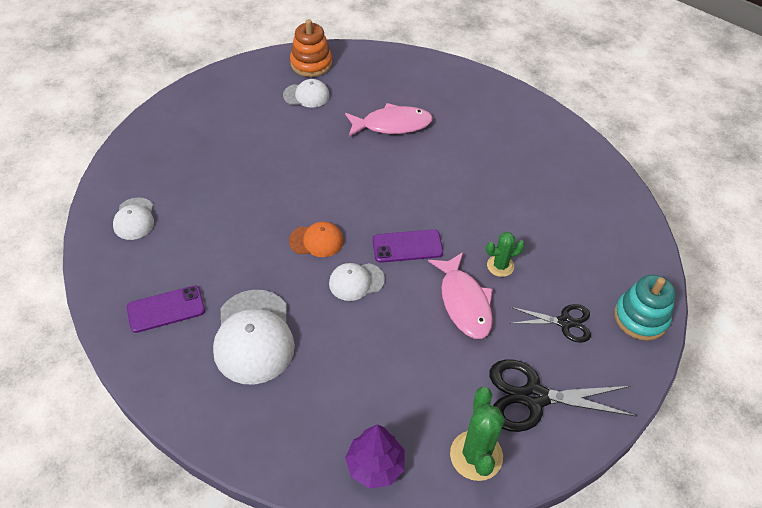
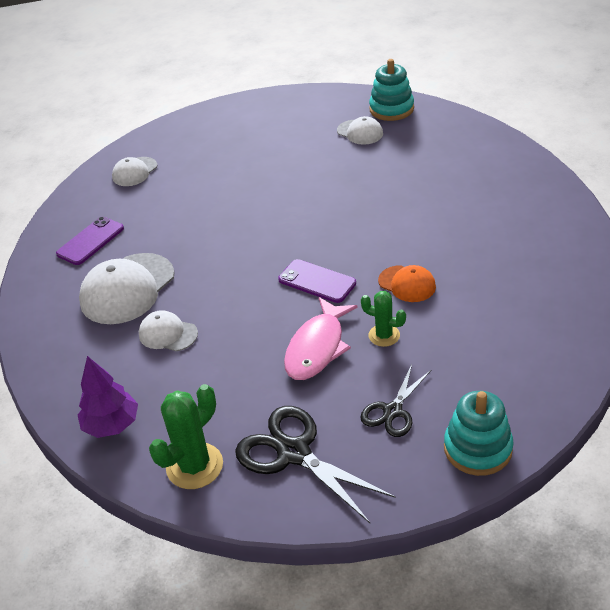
camera: 45 degrees right, 10 degrees down
(166, 309) = (90, 241): purple phone -> purple phone turned 75 degrees counterclockwise
(311, 63) = (391, 109): orange stacking toy -> turquoise stacking toy
(316, 241) = (247, 244): orange cap -> orange cap (407, 284)
(356, 281) = (245, 288): white cap -> white cap (168, 334)
(392, 125) = (411, 182): pink fish -> none
(564, 322) = (393, 411): black scissors -> black scissors turned 75 degrees clockwise

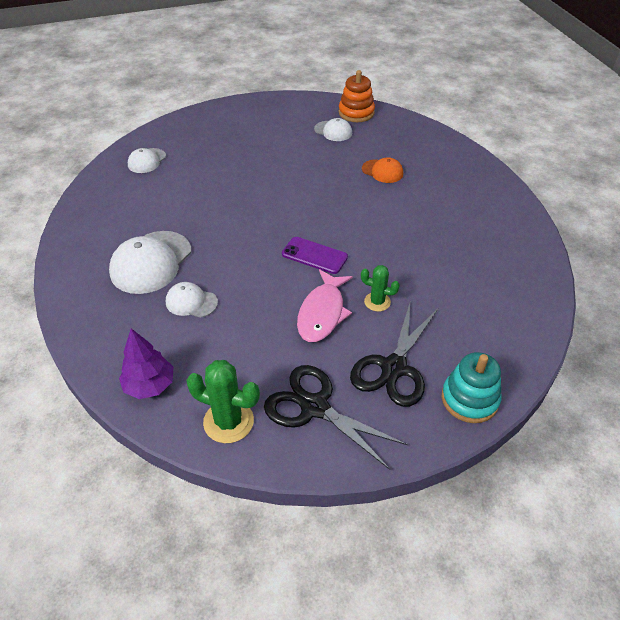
camera: 10 degrees left, 5 degrees up
(90, 241) = (114, 220): purple phone -> none
(194, 466) = (228, 421): green cactus -> green cactus turned 75 degrees clockwise
(391, 109) = (356, 113): turquoise stacking toy -> orange stacking toy
(393, 411) = (394, 368): black scissors -> black scissors, size x1.66
(407, 284) = (390, 257): orange cap -> orange cap (382, 171)

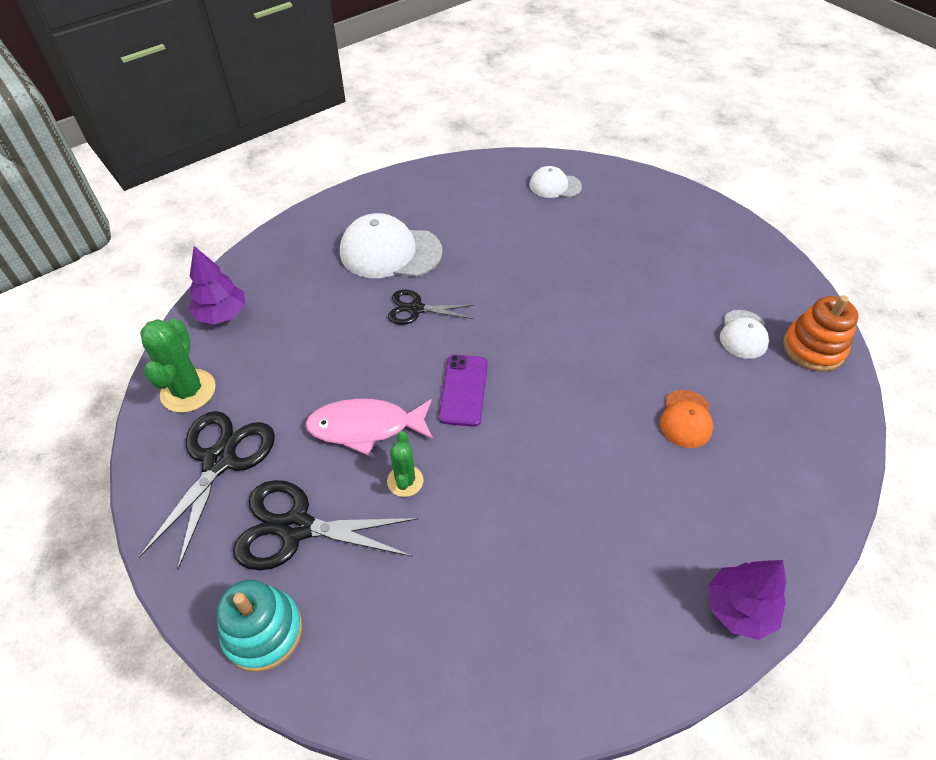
camera: 70 degrees right, 5 degrees up
(191, 302) = (343, 304): white cap -> none
(224, 261) = (416, 309): none -> black scissors
(503, 193) = (739, 608): none -> purple tree

